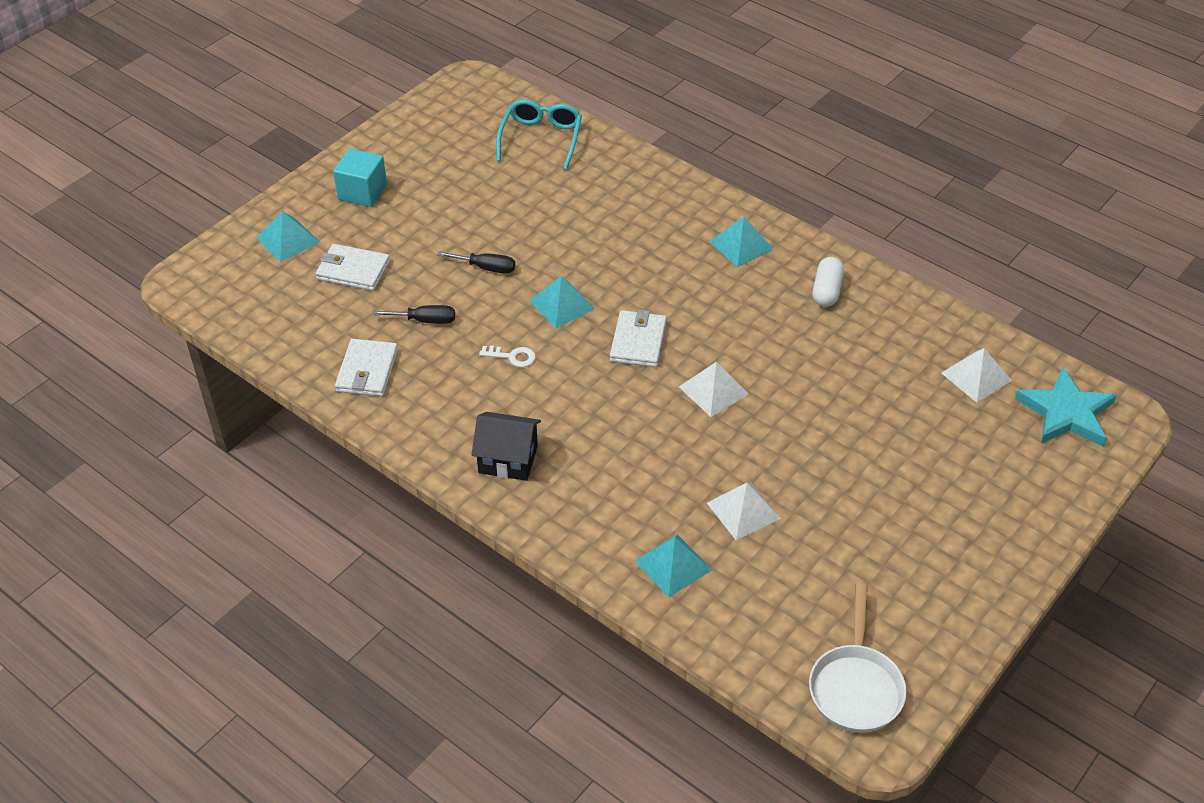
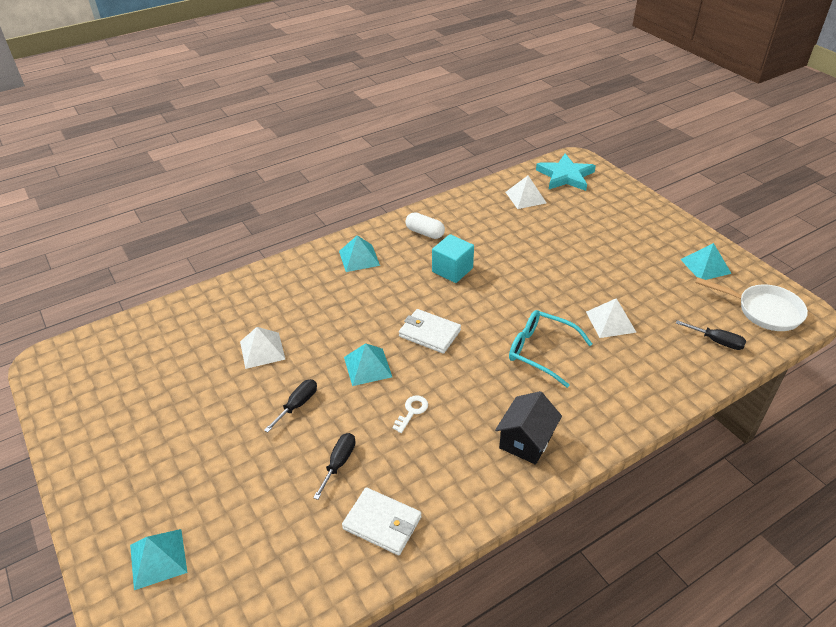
camera: 70 degrees left, 5 degrees down
(353, 270) = (240, 507): white wallet -> none
(362, 192) = (134, 476): turquoise cube -> turquoise cube (452, 270)
(541, 139) = (164, 333): turquoise glasses -> turquoise glasses (541, 351)
(673, 565) = (654, 369): turquoise pyramid -> turquoise pyramid (705, 266)
(713, 390) = (494, 307): white pyramid -> white pyramid (262, 350)
(759, 631) = (717, 341): none -> black screwdriver

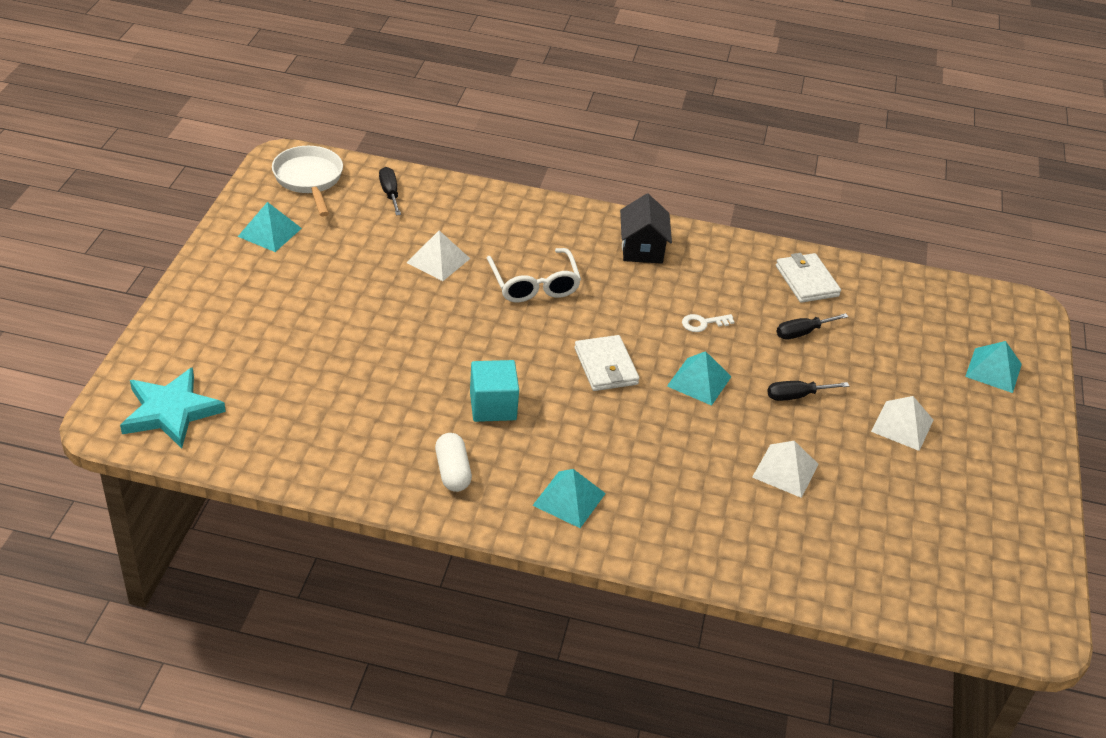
camera: 140 degrees left, 0 degrees up
(525, 197) = (268, 423): white pyramid -> white pyramid (902, 425)
(526, 441) = (642, 249): black house -> black house turned 75 degrees counterclockwise
(541, 351) = (534, 284): turquoise glasses -> white glasses

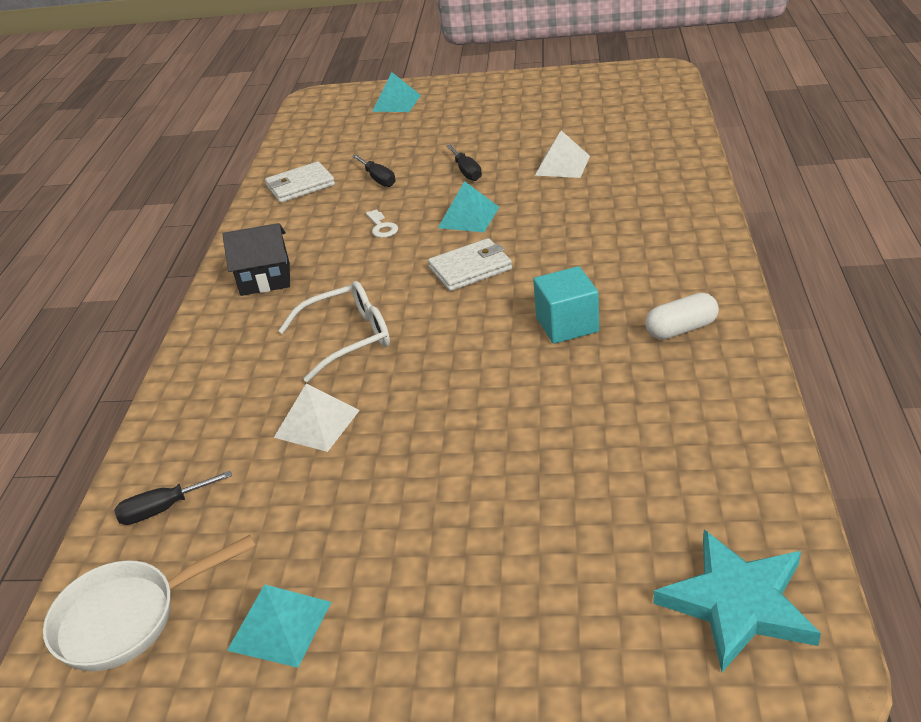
camera: 90 degrees left, 5 degrees down
(569, 499) = (669, 256): turquoise pyramid -> none
(902, 425) = (480, 128): white pyramid -> none

